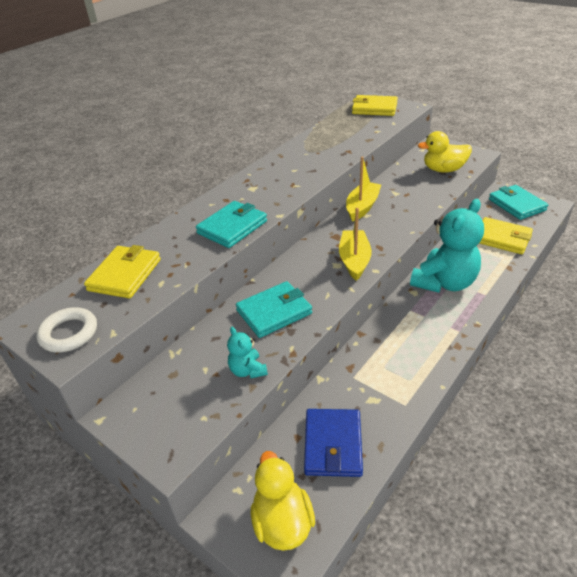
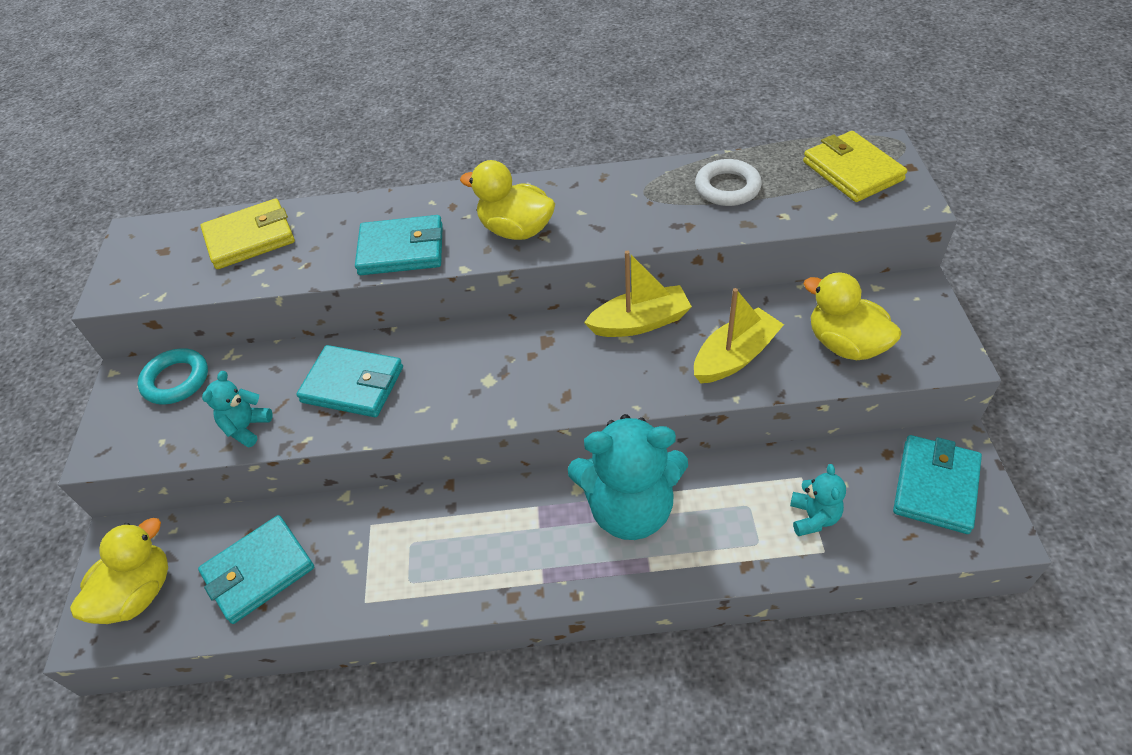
camera: 50 degrees right, 10 degrees up
(69, 333) = (139, 270): white ring -> white ring (727, 187)
(158, 388) = (176, 380): none -> turquoise ring
(277, 190) = (516, 230): none -> yellow duck
(333, 444) = (259, 571): blue wallet -> turquoise wallet
(354, 260) = (513, 390): yellow boat -> yellow boat (735, 356)
(502, 238) = (813, 517): yellow wallet -> turquoise teddy bear

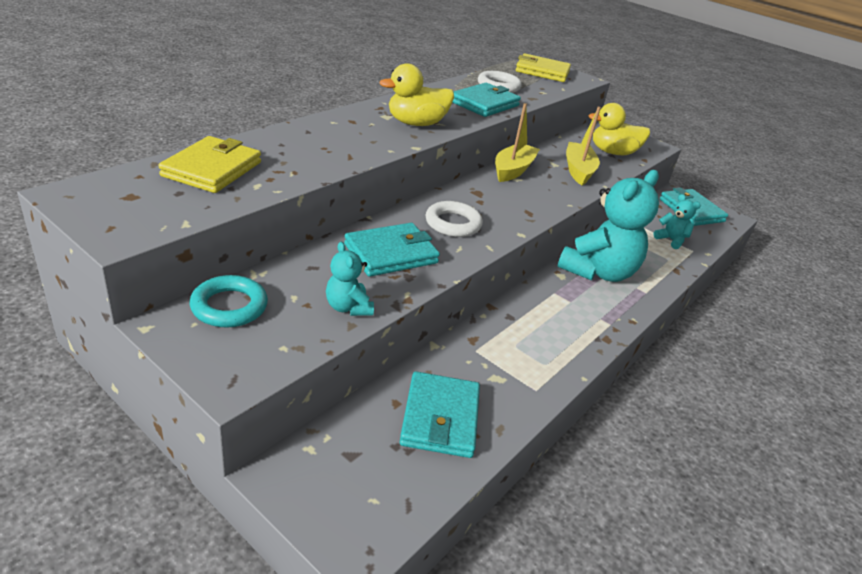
camera: 55 degrees left, 15 degrees down
(138, 593) = (362, 493): yellow duck -> none
(401, 250) = (356, 148): turquoise wallet -> turquoise wallet (484, 104)
(459, 374) = (453, 223): none -> white ring

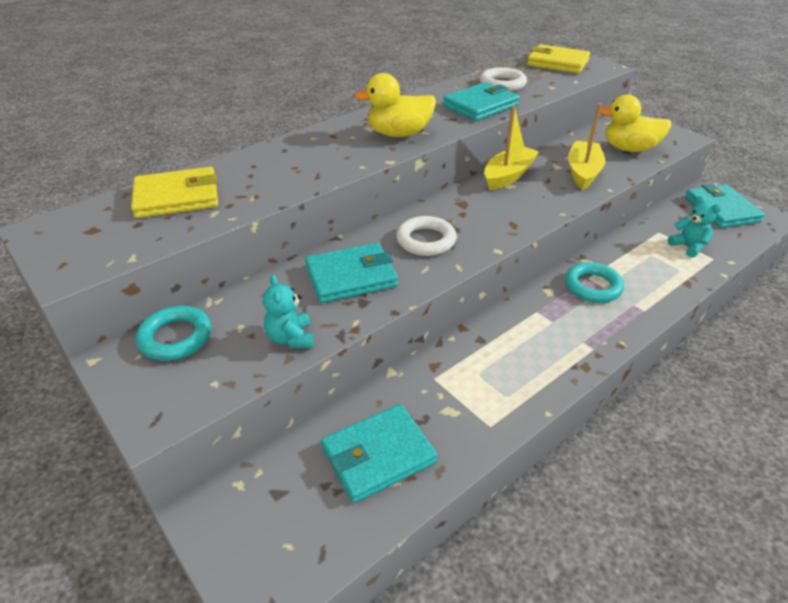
camera: 15 degrees right, 5 degrees up
(212, 169) = (177, 197): yellow wallet -> yellow wallet turned 45 degrees clockwise
(440, 418) = (378, 455): turquoise wallet -> turquoise wallet turned 45 degrees clockwise
(598, 272) = (592, 286): turquoise teddy bear -> turquoise ring

